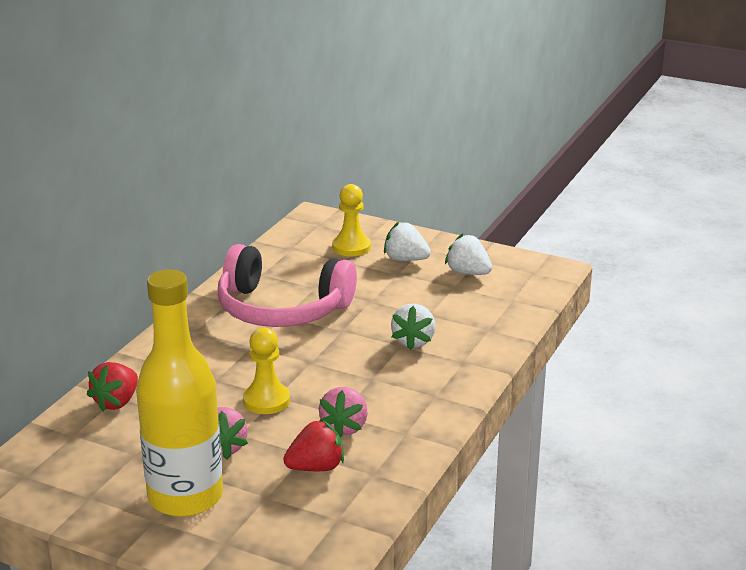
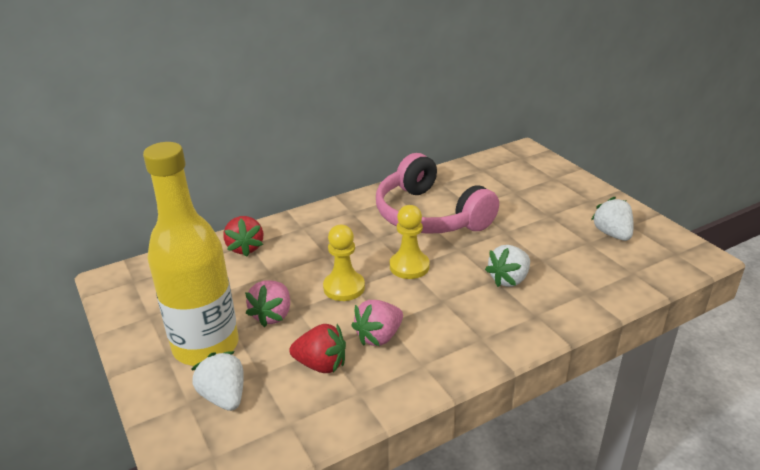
camera: 35 degrees right, 5 degrees up
(116, 402) = (245, 248): red strawberry -> red strawberry turned 75 degrees counterclockwise
(351, 247) = (531, 182): yellow pawn -> yellow pawn (409, 266)
(405, 260) = (566, 206): white strawberry -> white strawberry (224, 397)

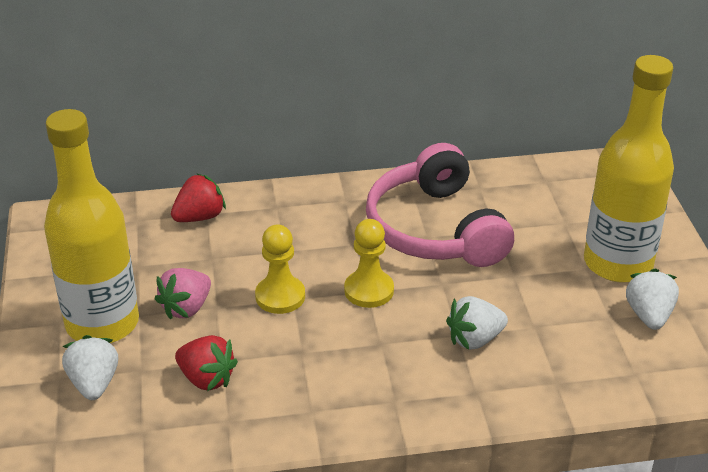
camera: 20 degrees right, 5 degrees up
(245, 248) = (199, 217): red strawberry -> red strawberry turned 135 degrees counterclockwise
(379, 337) = (284, 365): pink strawberry -> none
(567, 208) = (618, 263): none -> yellow bottle

